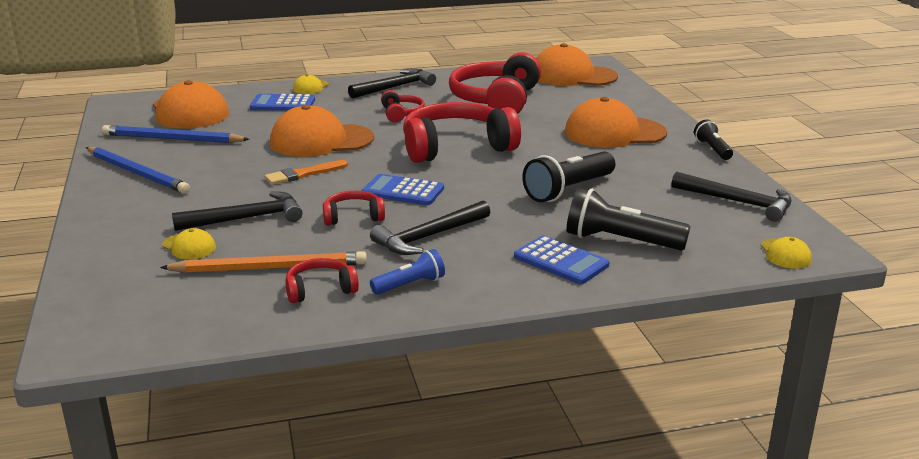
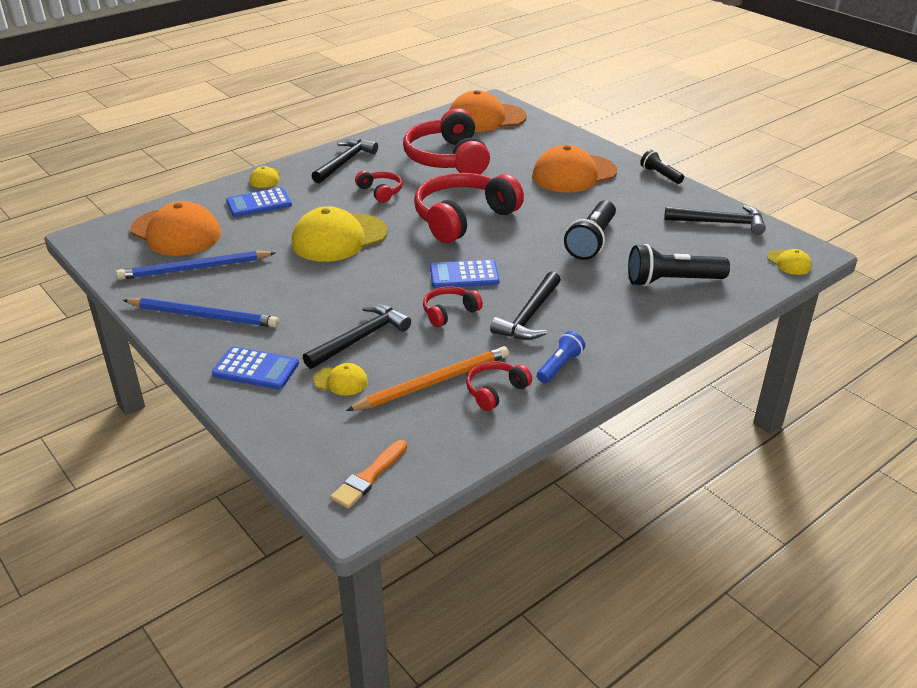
camera: 25 degrees left, 10 degrees up
(303, 174) = (361, 279): orange brush -> orange brush (369, 477)
(321, 141) = (339, 238): orange cap -> yellow cap
(561, 261) = (647, 311): blue calculator -> blue calculator (256, 369)

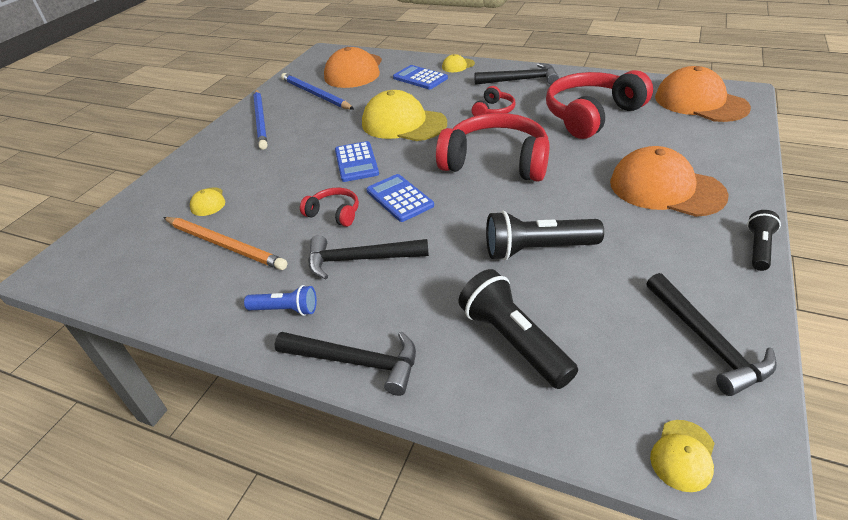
camera: 65 degrees right, 5 degrees up
(256, 369) = (208, 163): blue calculator -> blue calculator (356, 162)
(360, 338) = (269, 188): black hammer -> black hammer (356, 362)
(369, 477) = (90, 262): orange brush -> none
(495, 391) = (226, 283): red headphones -> none

